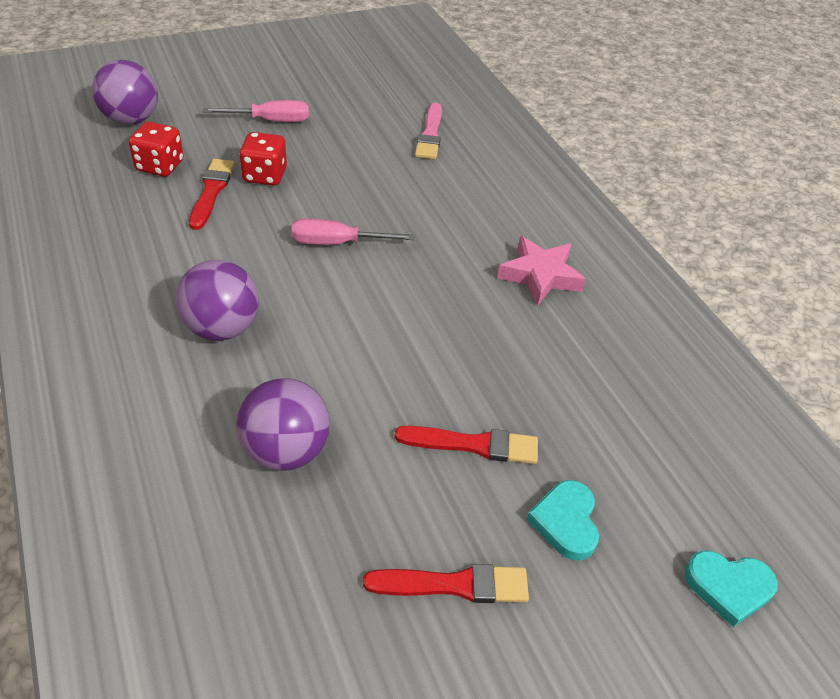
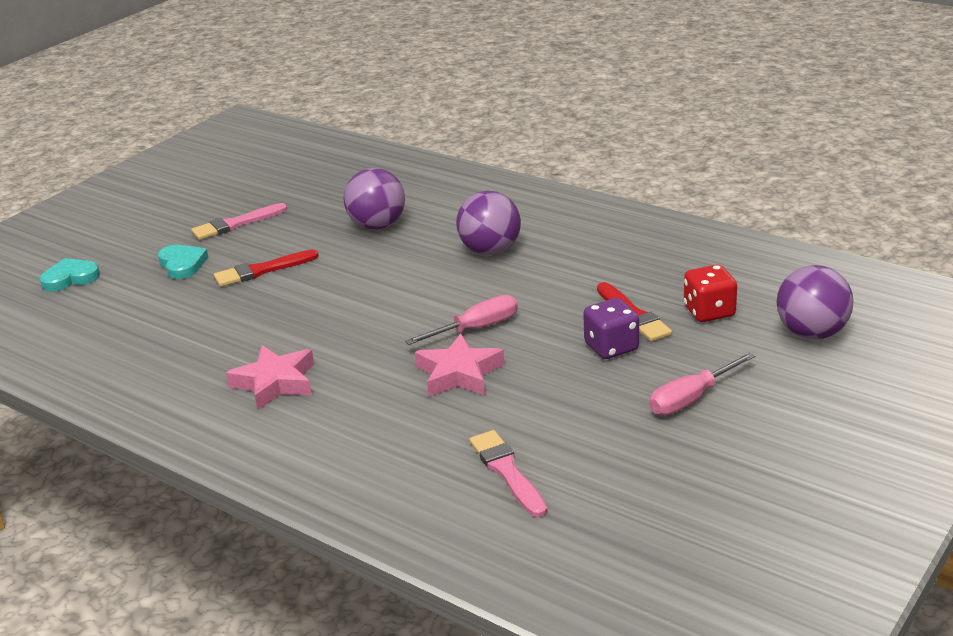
camera: 155 degrees right, 15 degrees down
(265, 175) = (611, 347): red dice -> purple dice
(392, 210) = (459, 374): none -> pink star
(454, 585) = (236, 224): red brush -> pink brush

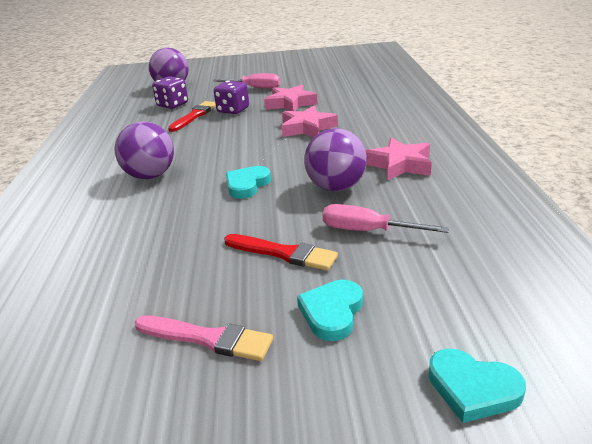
camera: 130 degrees left, 0 degrees up
(377, 226) = (142, 240): purple ball -> purple ball (336, 187)
(386, 290) = (247, 185): none -> turquoise heart
(476, 328) = (257, 141): pink screwdriver -> pink screwdriver (368, 231)
(507, 471) = (358, 95): pink brush -> none
(566, 398) = (290, 104): none -> pink star
(709, 312) = (172, 105): red dice -> purple dice

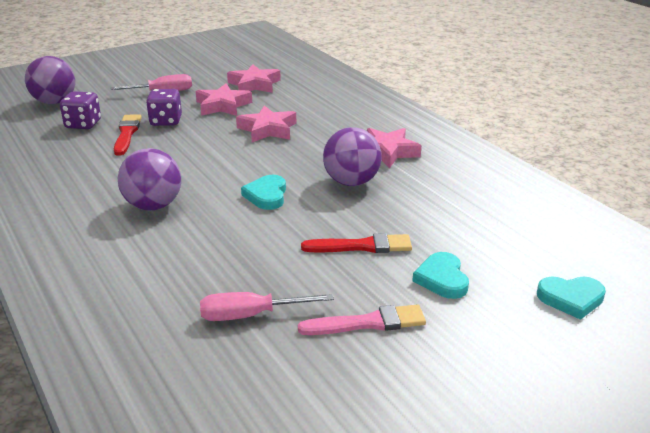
camera: 30 degrees left, 0 degrees up
(334, 90) = (254, 84): none -> pink star
(368, 231) = (412, 213): pink screwdriver -> pink screwdriver (251, 315)

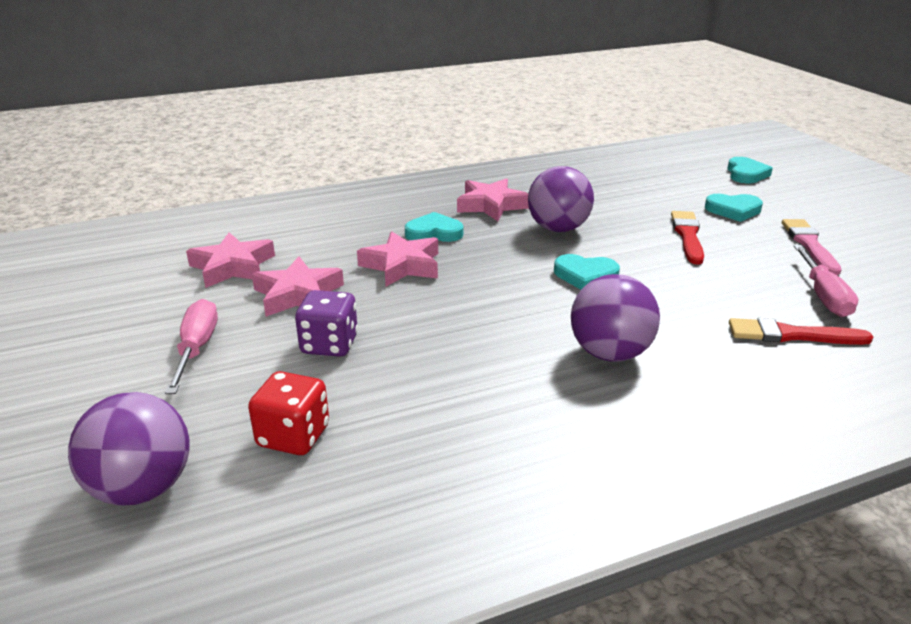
camera: 80 degrees left, 0 degrees up
(83, 124) = (293, 436): purple dice -> red dice
(127, 133) = (361, 383): red brush -> red brush (792, 335)
(324, 135) = (434, 233): none -> turquoise heart

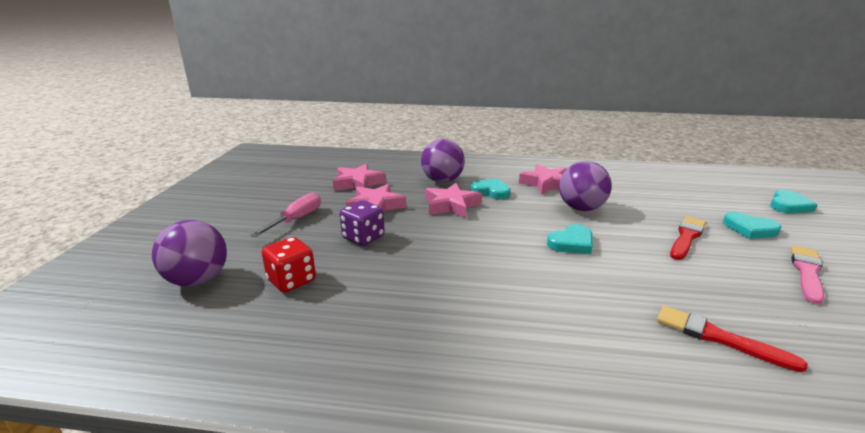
camera: 30 degrees right, 5 degrees down
(585, 276) = (571, 243): turquoise heart -> turquoise heart turned 75 degrees counterclockwise
(609, 353) = (538, 299): purple ball -> purple ball (442, 181)
(823, 295) = (783, 316): pink screwdriver -> none

